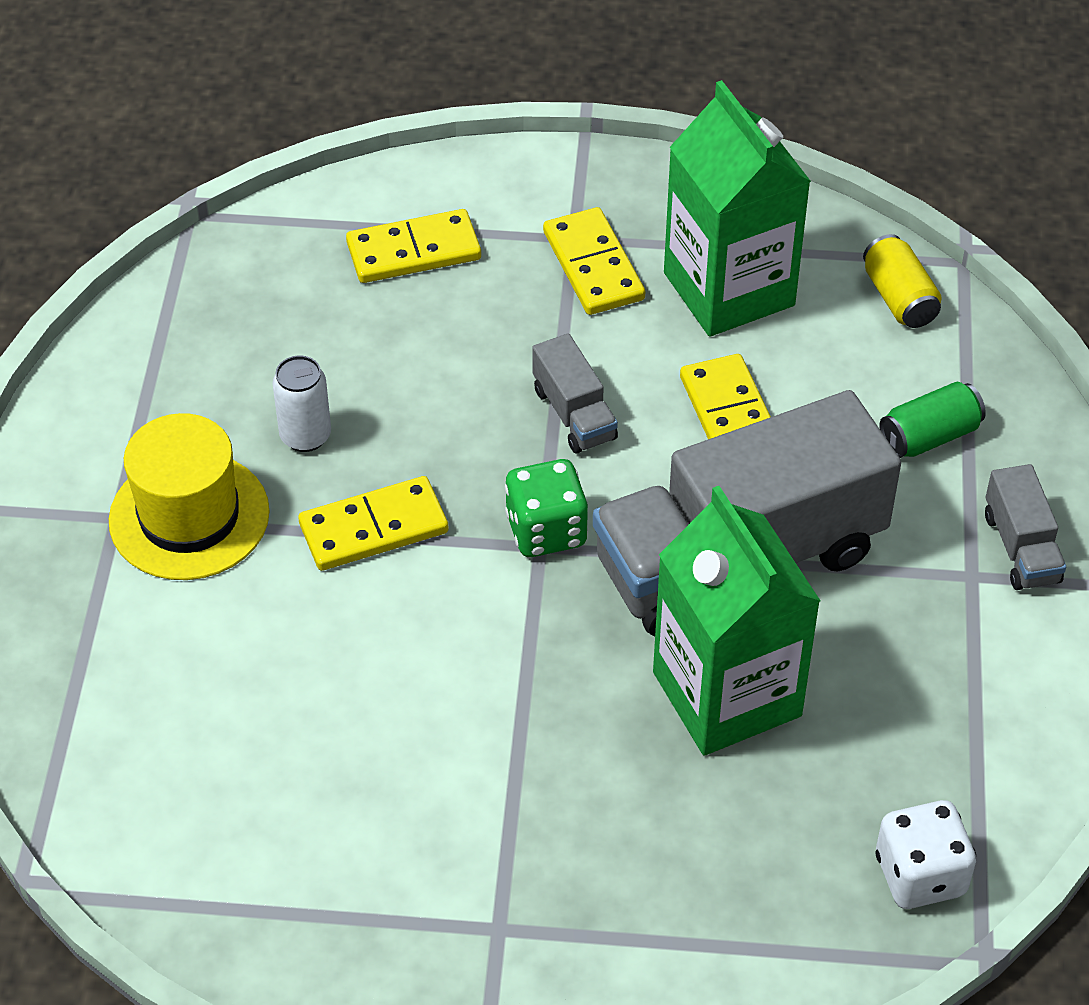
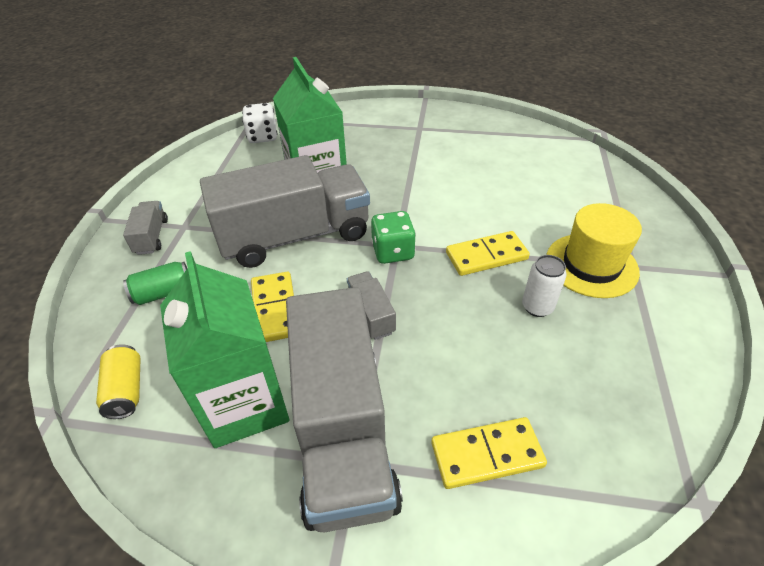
camera: 175 degrees left, 5 degrees down
(593, 266) = (342, 431): yellow domino -> grey truck

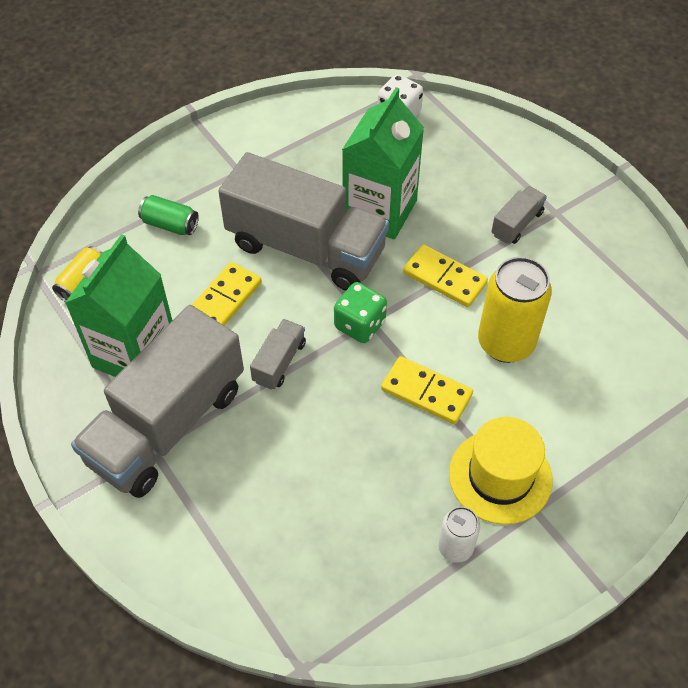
camera: 45 degrees right, 10 degrees up
(152, 236) = (209, 164): grey truck -> grey truck (517, 224)
(487, 455) = (228, 520): yellow domino -> yellow domino (444, 278)
(488, 199) = (506, 343): none -> yellow can
(537, 307) = (403, 466): white can -> white can (455, 547)

